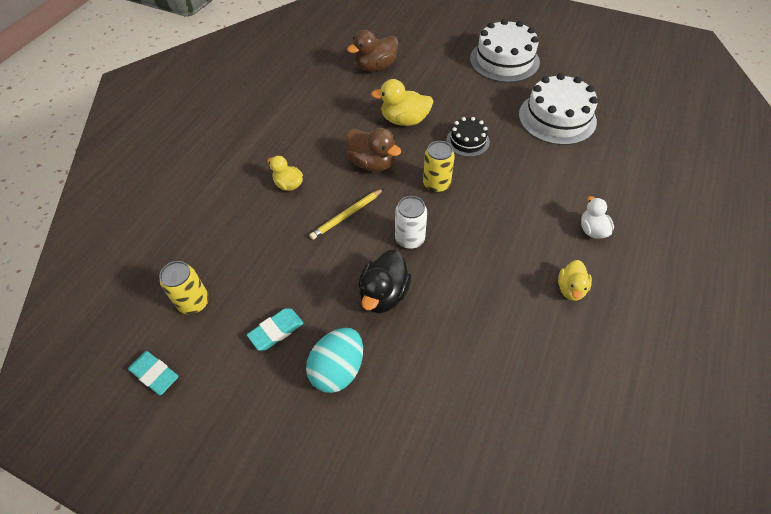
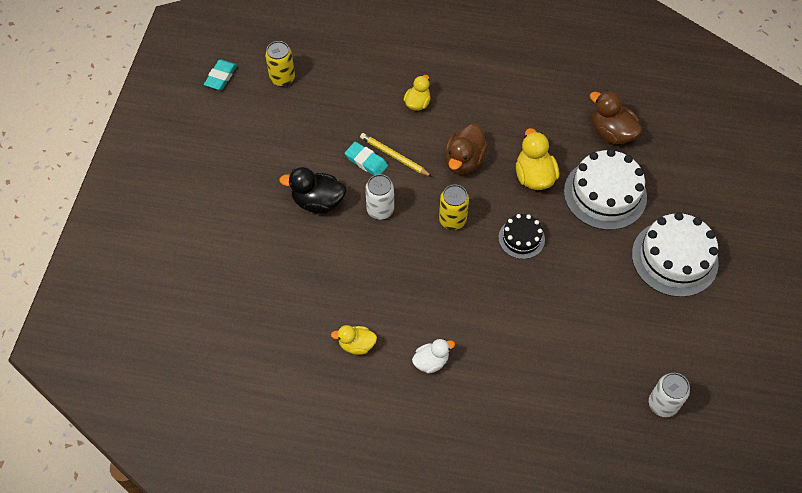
camera: 75 degrees right, 5 degrees up
(276, 331) = (269, 138): turquoise eraser -> turquoise eraser (366, 161)
(338, 369) = (245, 186): turquoise egg -> none
(557, 118) = (588, 321): white cake -> white cake (605, 194)
(633, 94) = (662, 404): none -> white can

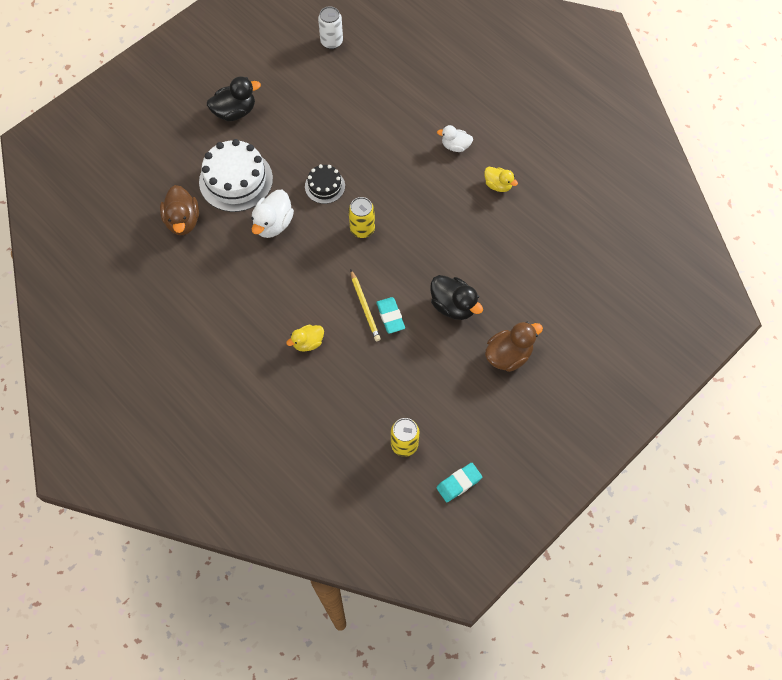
camera: 145 degrees left, 5 degrees up
(380, 210) = (410, 270): white can -> none
(464, 161) = (314, 269): brown duck -> brown duck (508, 355)
(534, 176) = (273, 224): yellow duck -> white duck
(674, 258) = (235, 112): white cake -> black duck

